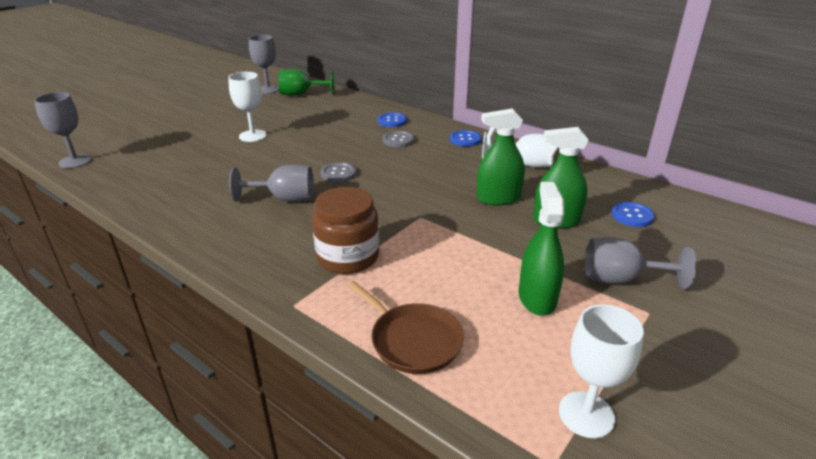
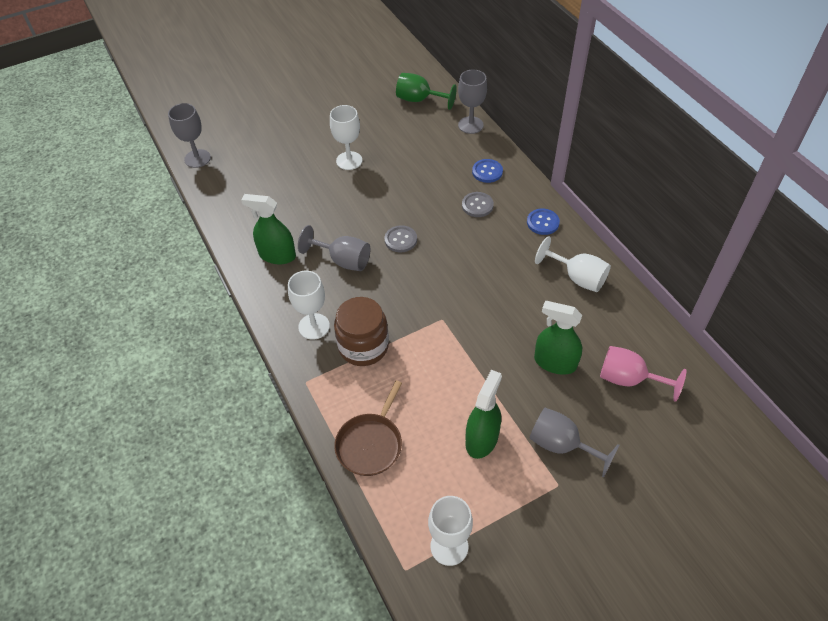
camera: 25 degrees right, 20 degrees up
(268, 89) = (390, 82): grey goblet -> grey goblet (470, 125)
(278, 255) = (314, 326): none -> white goblet
(413, 340) = (370, 444): brown pan -> brown pan turned 45 degrees clockwise
(498, 198) = (522, 317): green spray bottle -> green spray bottle (277, 255)
(632, 216) = (629, 379): blue button -> pink goblet

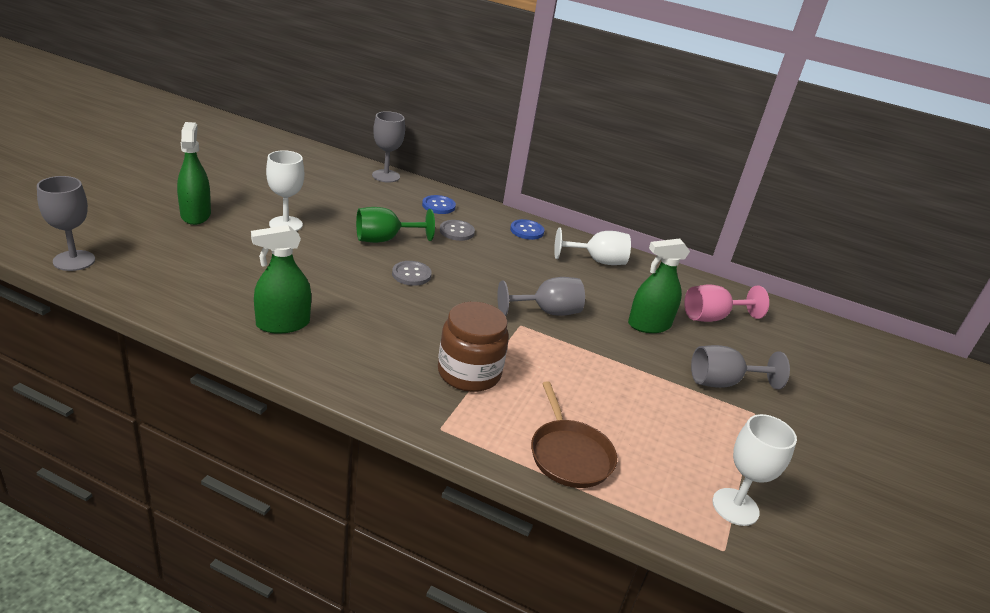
camera: 45 degrees left, 20 degrees down
(314, 326) = (396, 374): white goblet -> none
(343, 260) = (367, 307): grey goblet -> grey goblet (547, 312)
(419, 100) = (314, 166): green goblet -> green goblet (385, 239)
(482, 439) = (660, 405): green spray bottle -> green spray bottle (195, 215)

